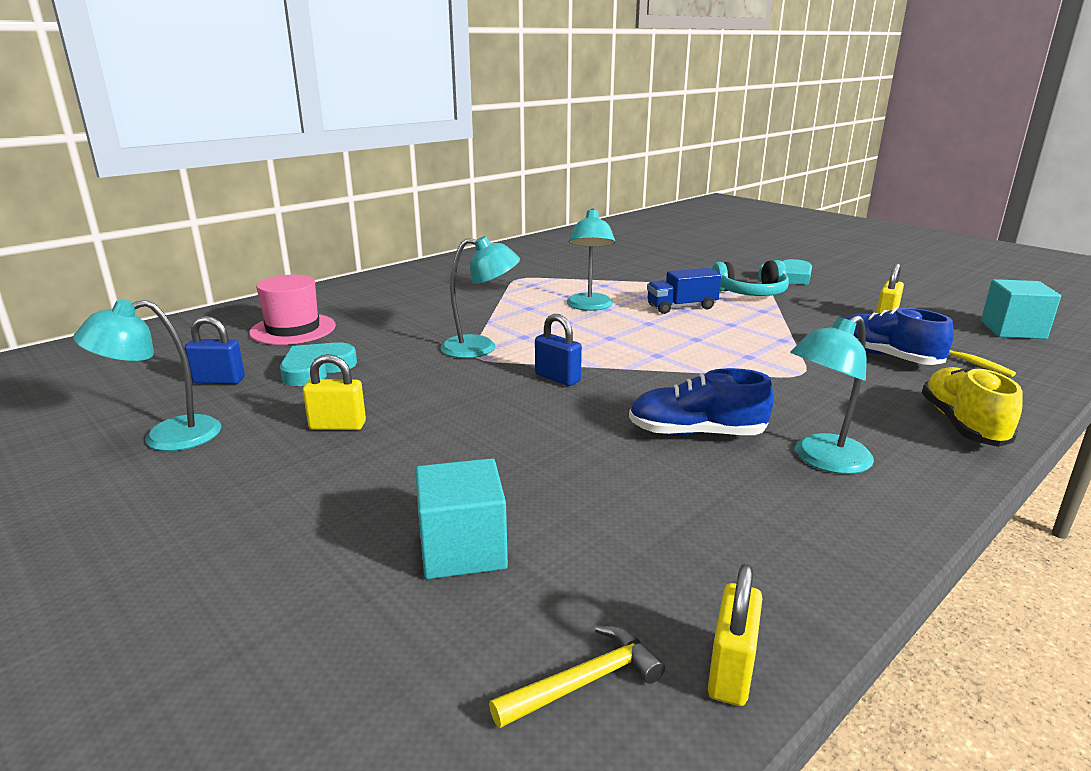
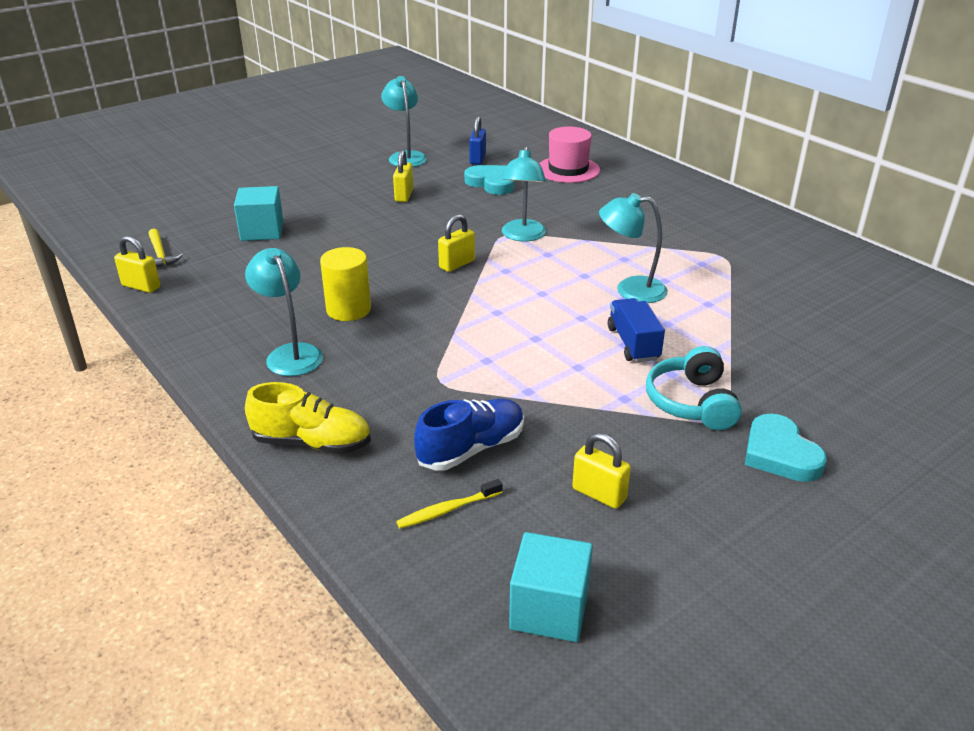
camera: 95 degrees right, 10 degrees up
(557, 378) = (457, 264): blue padlock -> yellow padlock
(696, 433) = (348, 309): blue shoe -> yellow cylinder

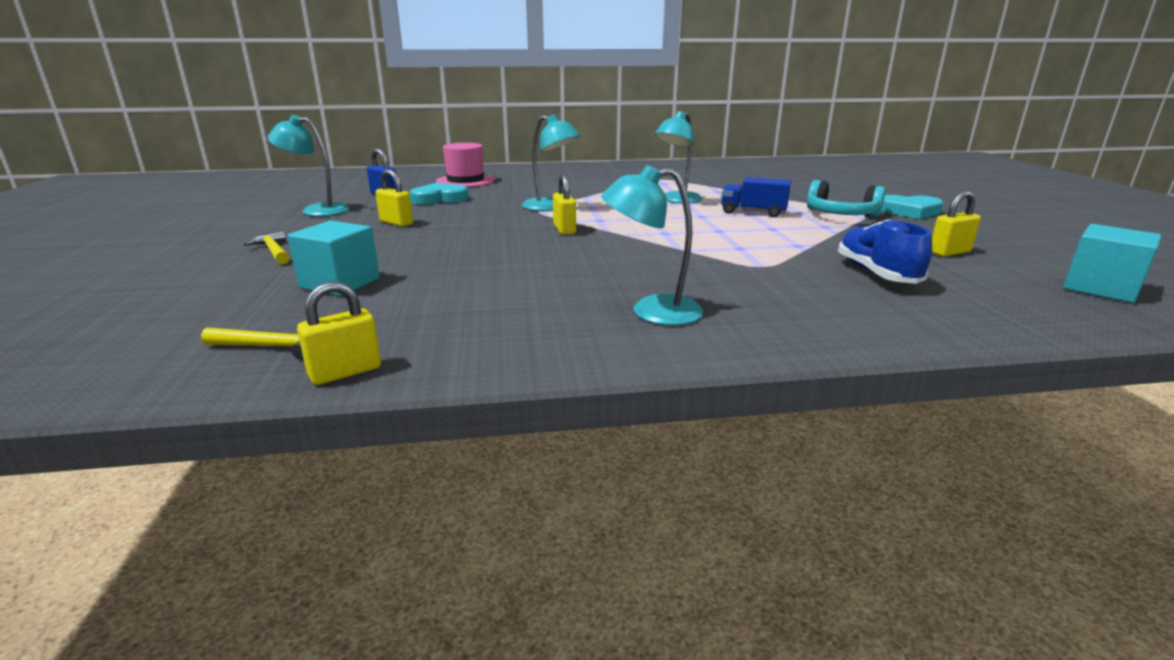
camera: 60 degrees left, 10 degrees down
(302, 186) = (273, 251): none -> yellow hammer
(312, 443) = (841, 328): yellow shoe -> none
(348, 309) = (591, 275): yellow cylinder -> none
(448, 510) = (969, 295): yellow toothbrush -> none

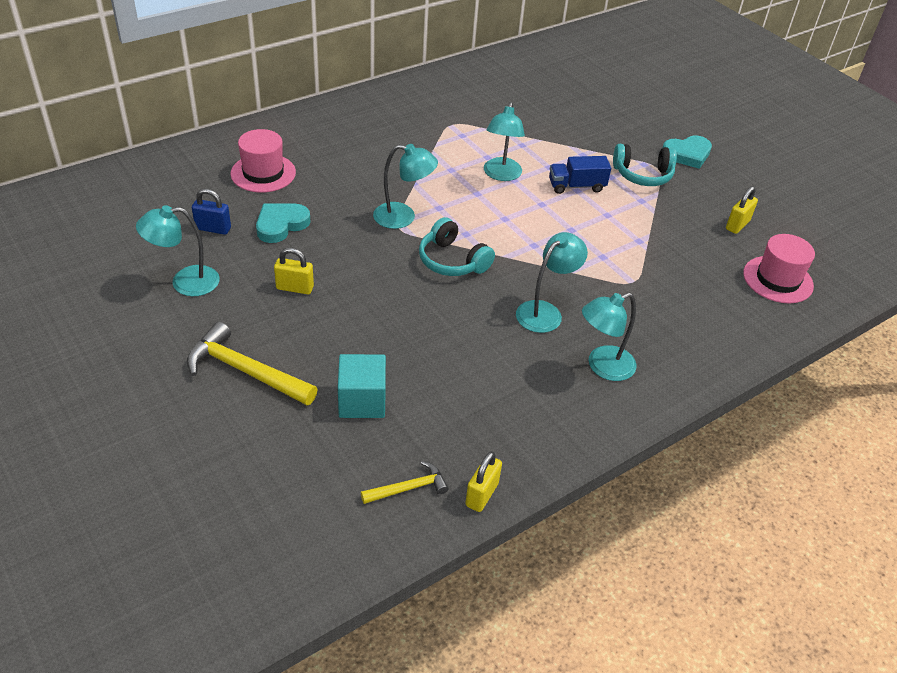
camera: 30 degrees left, 20 degrees up
(273, 251) = (245, 371): yellow hammer -> yellow hammer, size x1.81
(564, 229) = (452, 261): yellow padlock -> turquoise headphones
(625, 267) = (545, 312): none -> turquoise lamp
(876, 274) = (707, 272): blue shoe -> none
(991, 293) = (777, 279): none -> pink hat
(1100, 288) = (831, 255): turquoise cube -> none

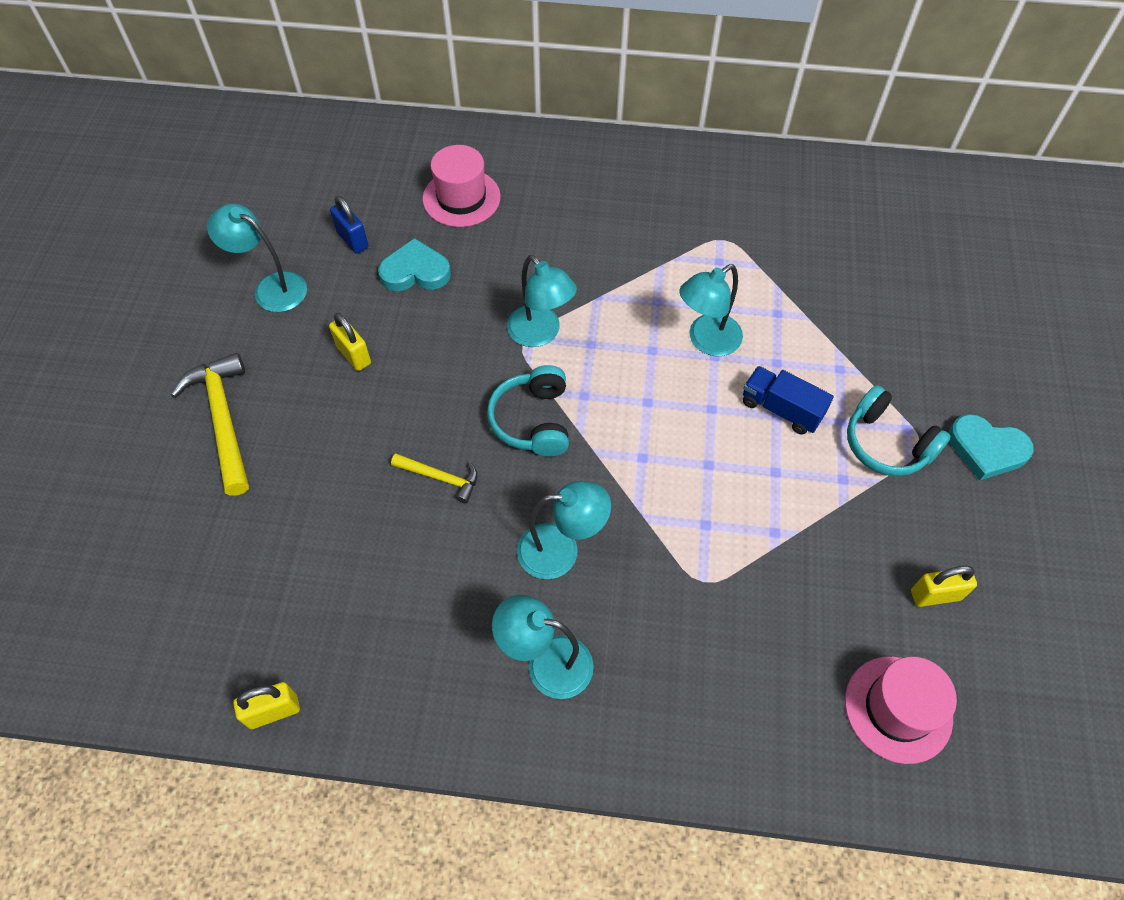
camera: 45 degrees right, 15 degrees up
(362, 401) = (281, 525): turquoise cube -> none
(408, 488) = (222, 650): yellow hammer -> yellow hammer (441, 478)

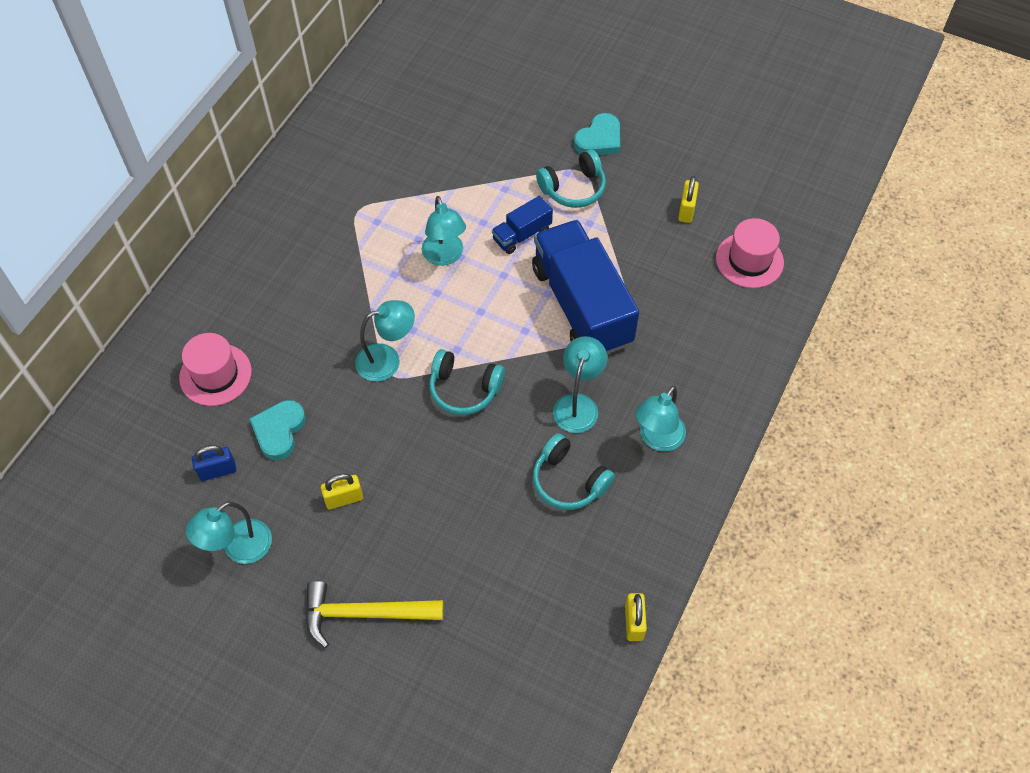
camera: 70 degrees left, 0 degrees up
(441, 478) = (487, 465): yellow hammer -> none
(449, 573) = (569, 481): none -> turquoise headphones
(709, 509) = (581, 305): none -> blue truck

